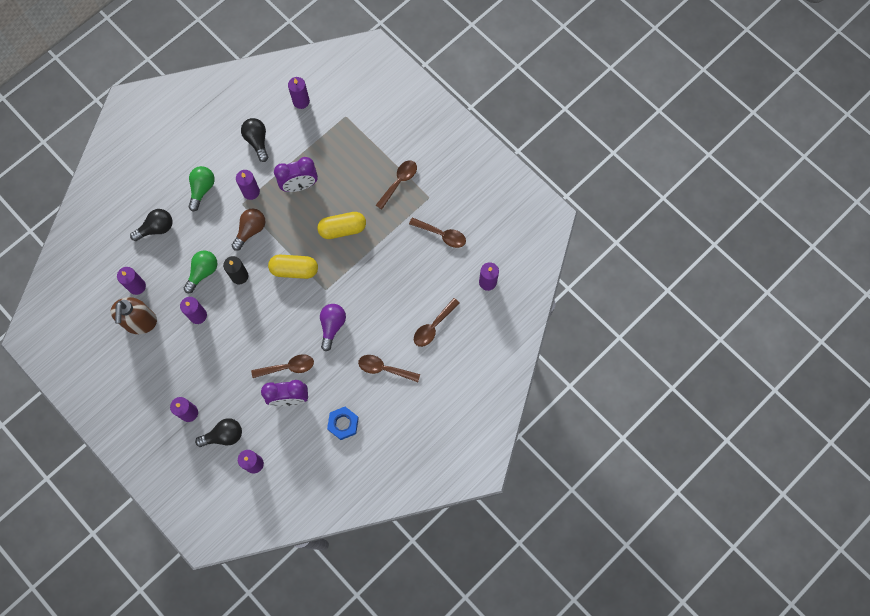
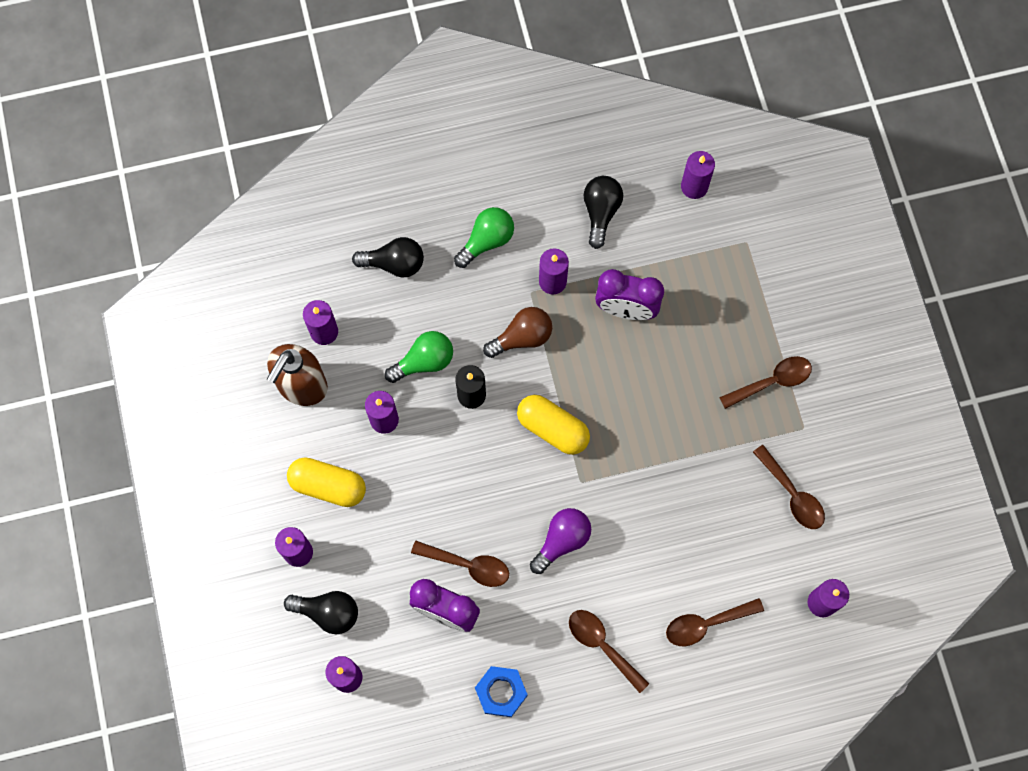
camera: 30 degrees right, 0 degrees up
(342, 229) = (653, 407): yellow capsule -> yellow capsule (328, 486)

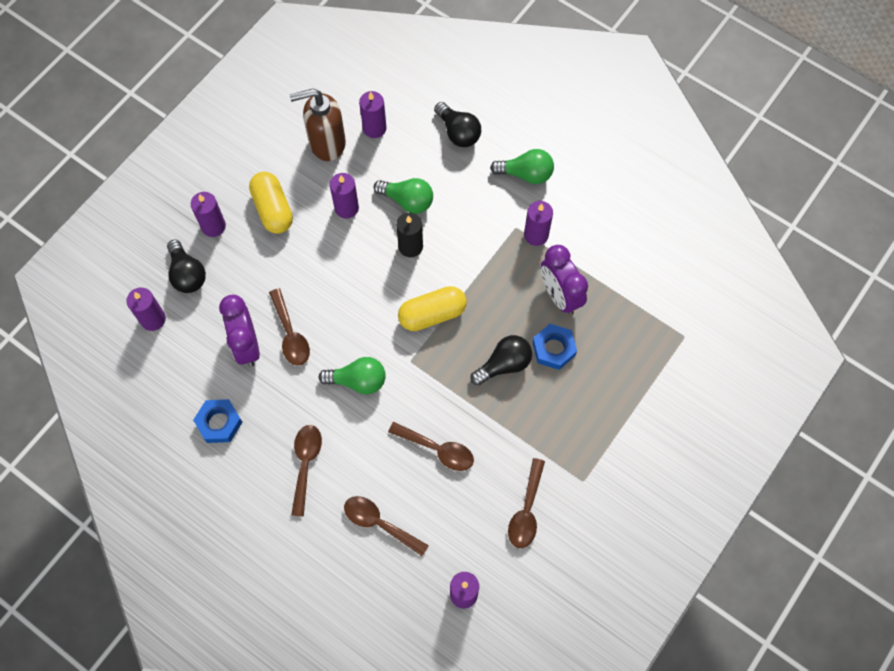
camera: 50 degrees right, 5 degrees down
(522, 337) = (479, 246): brown light bulb -> none
(553, 429) = (432, 314): yellow capsule -> yellow capsule turned 75 degrees clockwise
(562, 541) = (358, 381): purple light bulb -> green light bulb
(600, 212) = (614, 227): black light bulb -> black light bulb (504, 364)
(669, 355) = (554, 349): none -> blue nut
(694, 186) = (691, 271): purple candle -> none
(772, 381) = (597, 432): brown spoon -> brown spoon (437, 449)

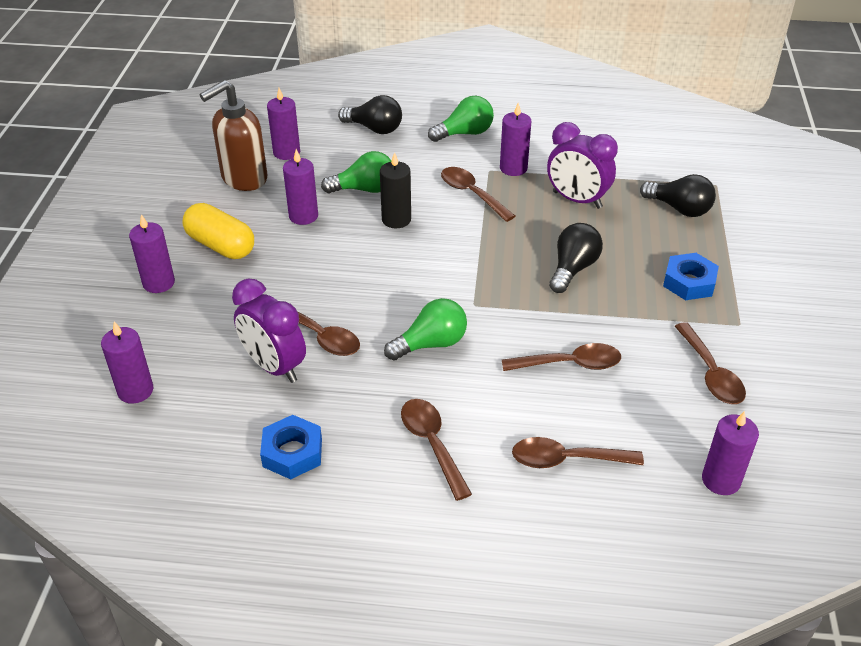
camera: 30 degrees left, 25 degrees down
(187, 274) = (154, 334): black light bulb -> black light bulb (679, 209)
(432, 314) = (464, 260): yellow capsule -> none
(484, 247) = (471, 194): none -> brown spoon
(554, 349) = (609, 238): blue nut -> blue nut (689, 282)

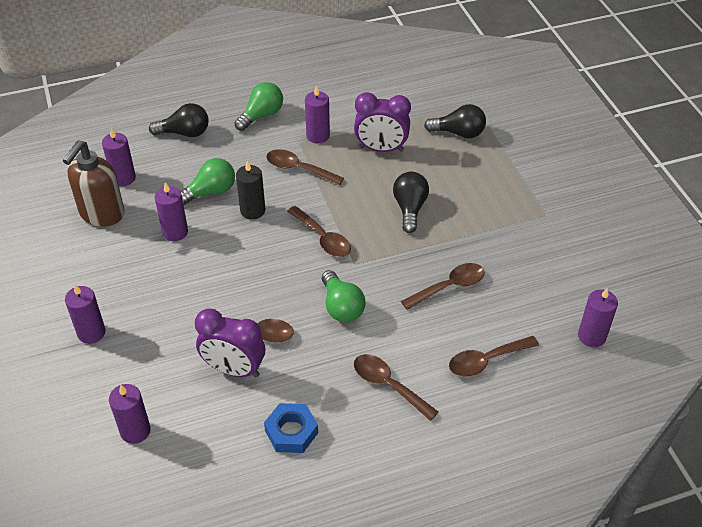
camera: 25 degrees left, 5 degrees up
(221, 245) = (122, 281): yellow capsule -> none
(431, 344) = (341, 307): green light bulb -> green light bulb turned 120 degrees clockwise
(689, 282) = (496, 192): blue nut -> none
(711, 373) = (546, 259): brown spoon -> brown spoon (323, 238)

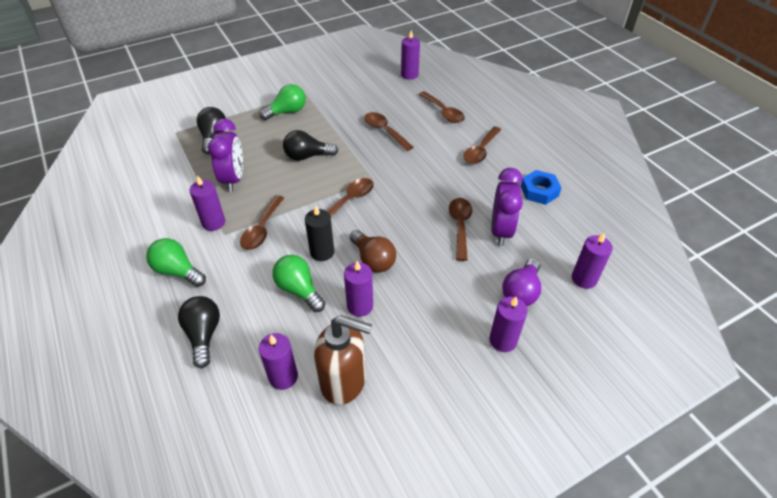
camera: 100 degrees left, 0 degrees up
(141, 364) = (521, 292): none -> purple light bulb
(229, 248) = (373, 260): none -> brown light bulb
(341, 307) = (419, 181): green light bulb -> green light bulb (287, 112)

